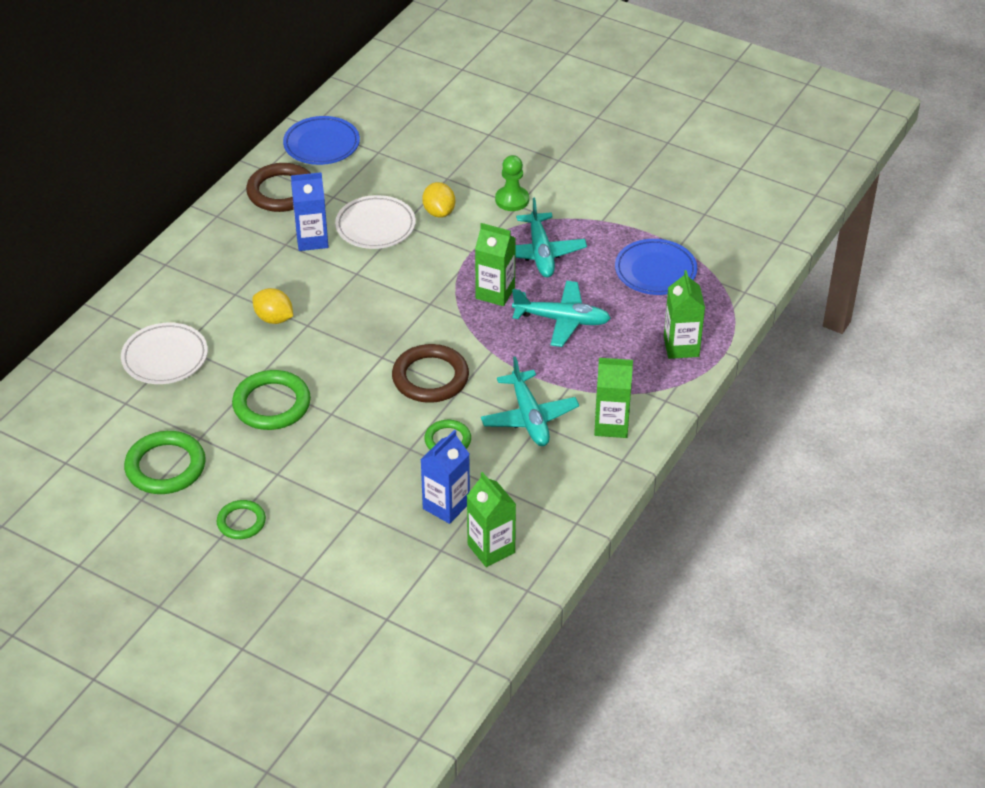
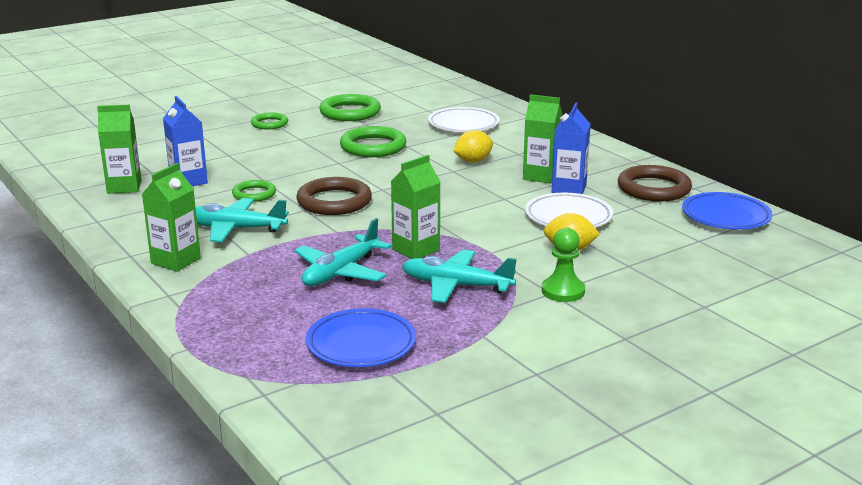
camera: 115 degrees right, 20 degrees down
(681, 347) = (227, 324): green carton -> green carton (540, 176)

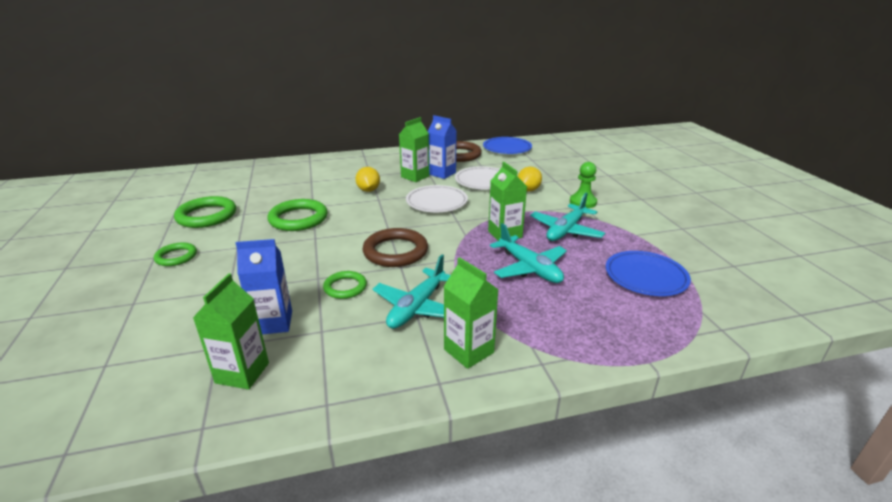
camera: 70 degrees left, 5 degrees up
(463, 124) = (297, 181): white plate -> white plate (436, 202)

